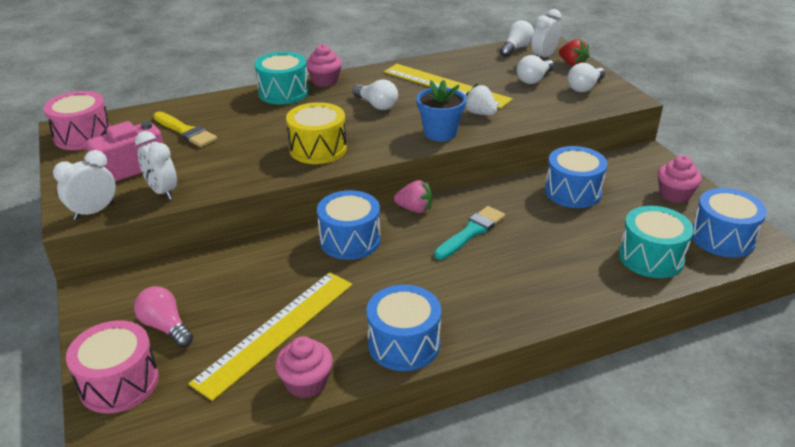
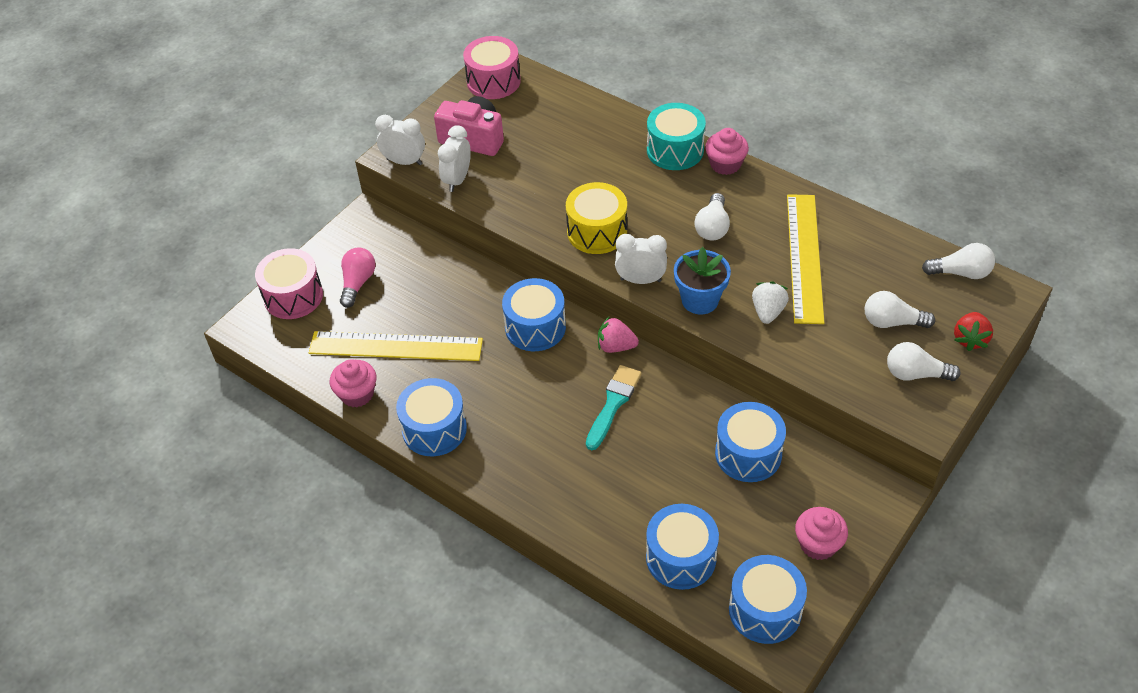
camera: 60 degrees right, 15 degrees up
(185, 131) = (551, 133): yellow brush -> none
(414, 209) = (616, 346): pink strawberry -> pink strawberry turned 120 degrees clockwise
(471, 232) = (613, 404): turquoise brush -> turquoise brush turned 75 degrees counterclockwise
(543, 57) = (962, 306): white clock -> white clock (640, 280)
(651, 257) = (681, 557): turquoise drum -> blue drum

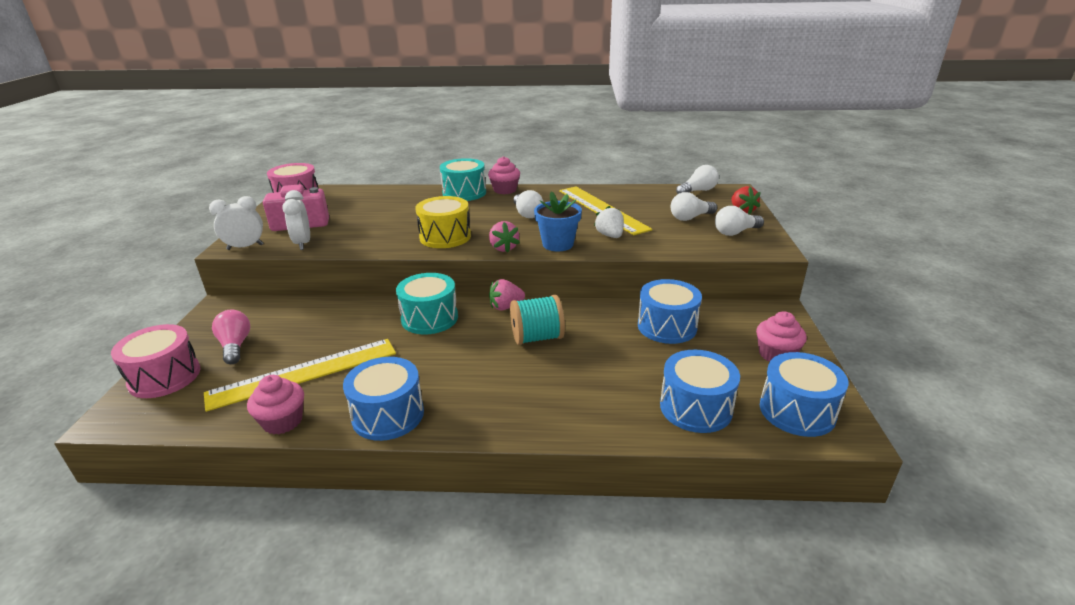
camera: 35 degrees left, 20 degrees down
(535, 327) = (429, 318): blue drum -> turquoise drum
(613, 404) = (537, 337): turquoise brush -> turquoise spool
(640, 280) = (503, 248): white clock -> pink strawberry

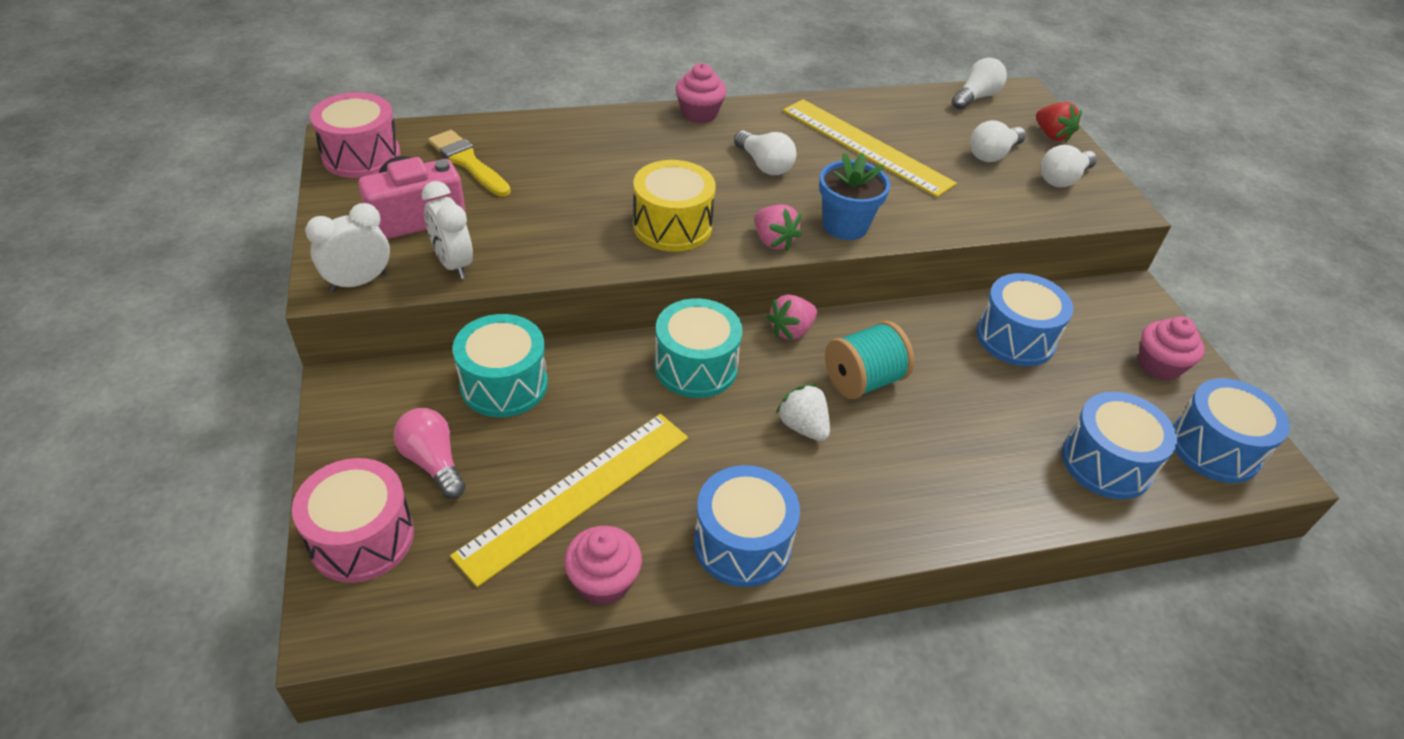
camera: 20 degrees left, 15 degrees up
(351, 203) = (468, 162): none -> yellow brush
(464, 193) = (639, 125): turquoise drum -> turquoise drum (504, 384)
(610, 236) = (906, 201): white strawberry -> white strawberry (803, 427)

